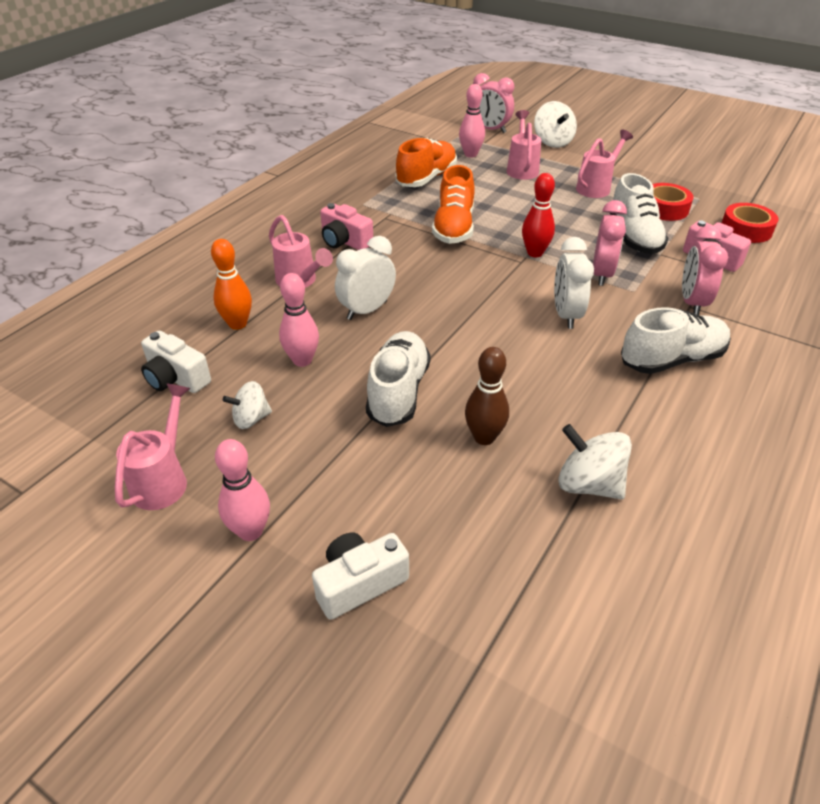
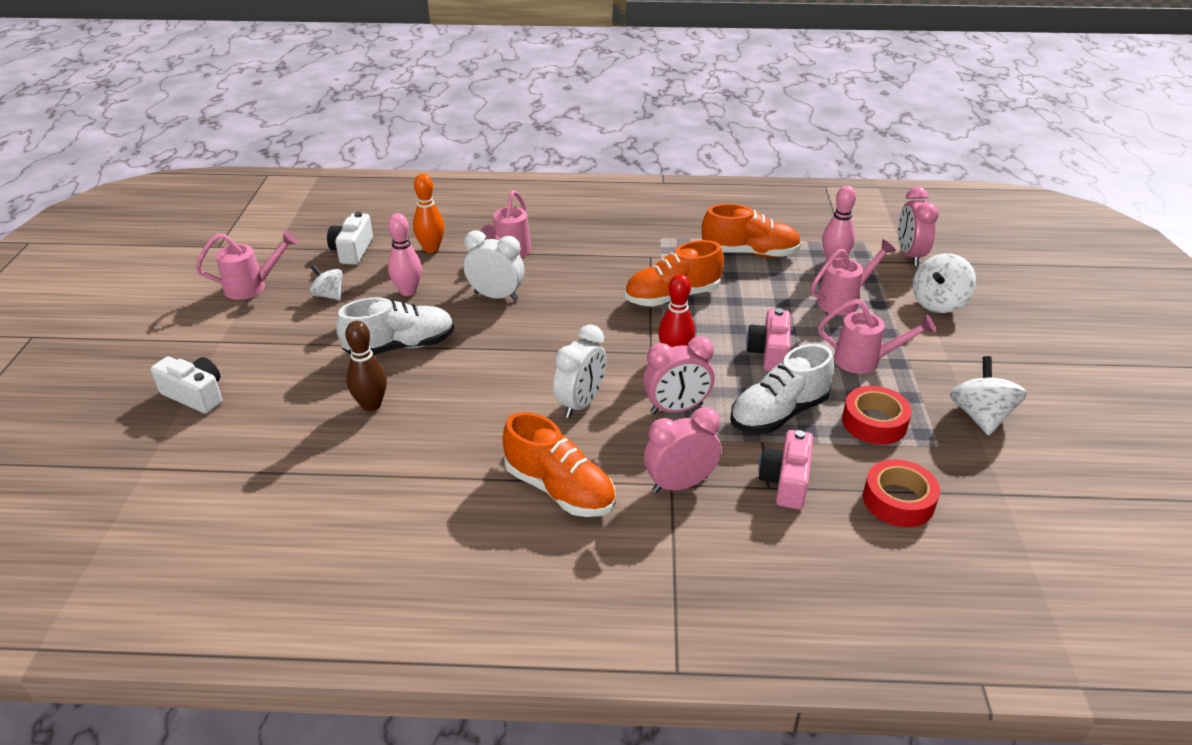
camera: 60 degrees right, 5 degrees down
(250, 531) = (222, 336): pink bowling pin -> none
(344, 241) = (589, 251): pink camera -> pink camera (769, 353)
(566, 315) = (580, 404): white clock -> white clock turned 150 degrees clockwise
(588, 484) = (345, 476): white spinning top -> white spinning top (980, 416)
(671, 360) = (559, 489): white shoe -> orange shoe

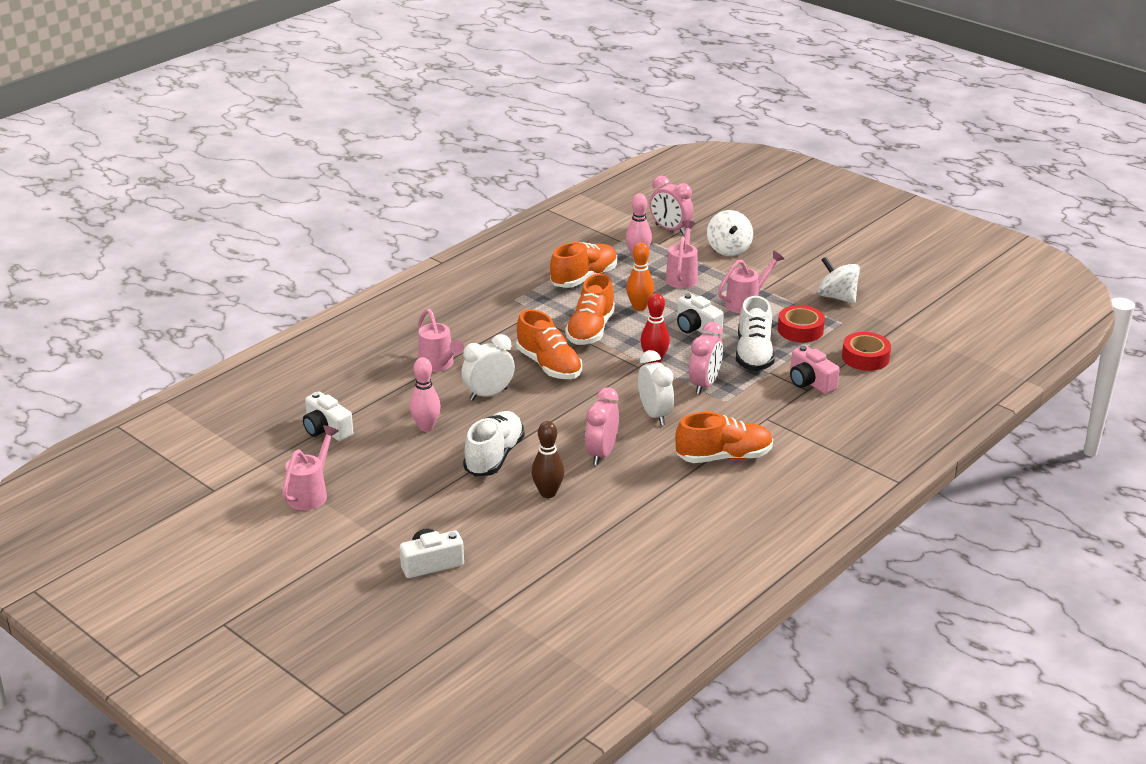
camera: 50 degrees left, 5 degrees down
(329, 295) = (378, 463): white spinning top -> none
(431, 249) = (380, 394): orange bowling pin -> orange bowling pin (639, 307)
(583, 304) = (549, 365): none -> orange shoe
(680, 484) = (770, 415): pink clock -> pink clock (601, 453)
(769, 353) = (696, 328): pink camera -> white camera

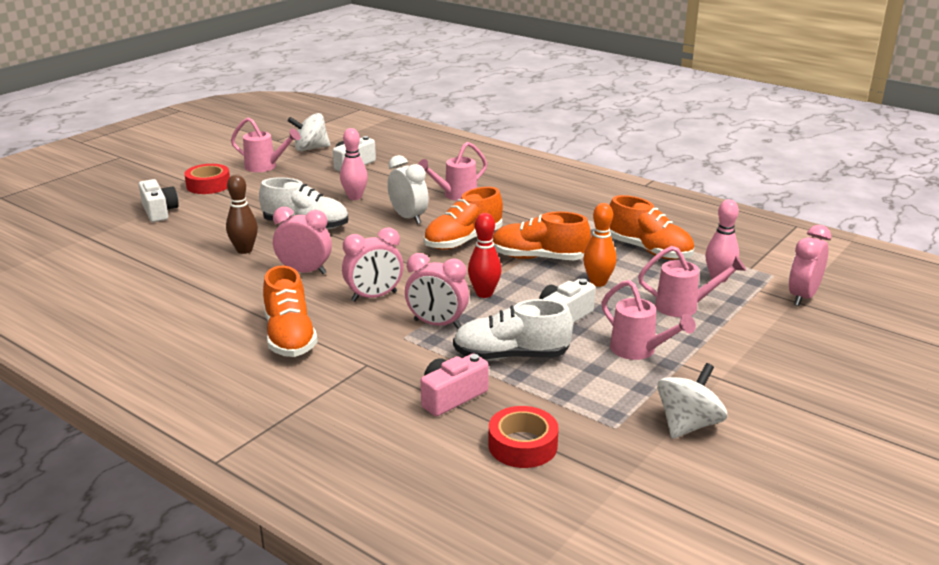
camera: 85 degrees right, 5 degrees down
(655, 414) = (374, 296): white clock -> pink clock
(728, 249) = (776, 337): white spinning top -> white spinning top (310, 149)
(800, 330) = (582, 391): red tape -> red tape (208, 185)

